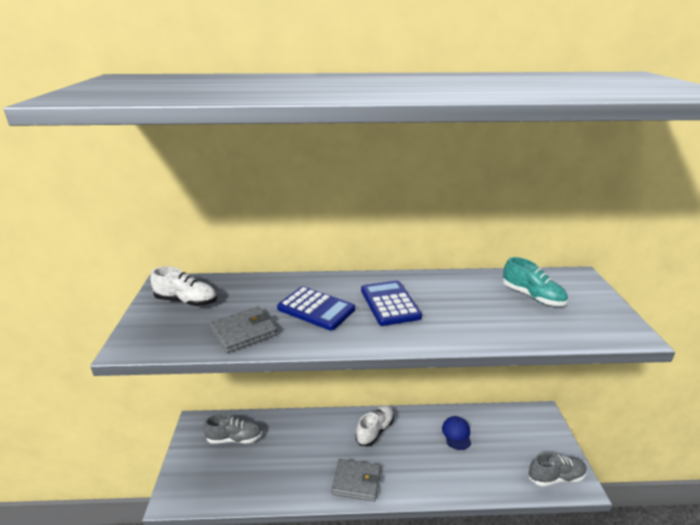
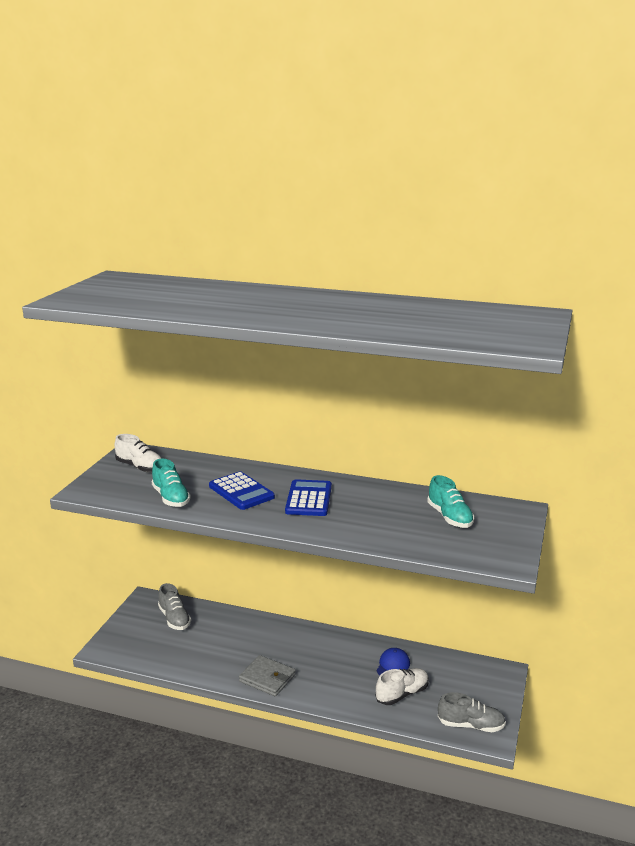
camera: 20 degrees right, 5 degrees down
(234, 438) = (174, 619): grey shoe -> grey shoe turned 45 degrees clockwise
(243, 332) = (171, 498): grey wallet -> turquoise shoe
(375, 431) = (310, 644): white shoe -> white shoe (402, 694)

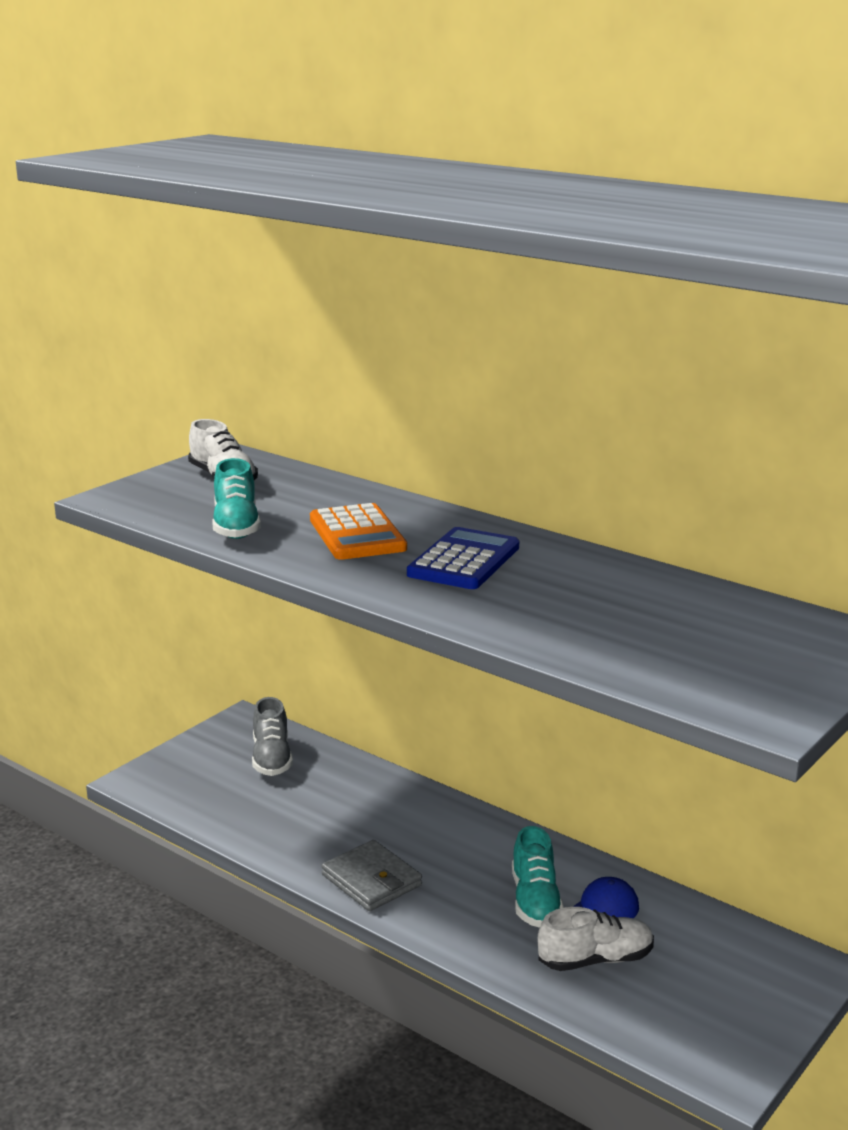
camera: 20 degrees right, 0 degrees up
(241, 492) = (357, 534): blue calculator -> orange calculator
(449, 517) = (704, 626): turquoise shoe -> turquoise shoe (535, 901)
(471, 725) = (699, 1043): grey shoe -> none

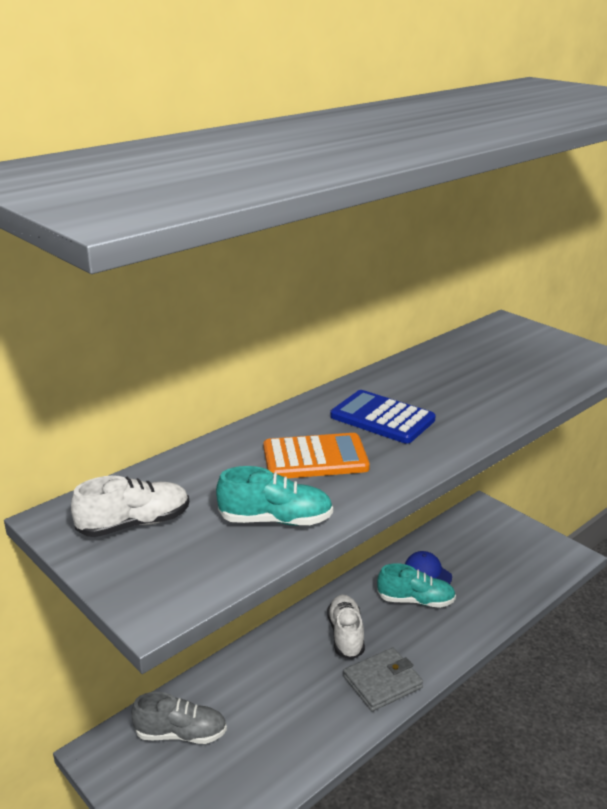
camera: 80 degrees left, 5 degrees up
(595, 960) = (477, 585): white shoe -> white shoe (346, 635)

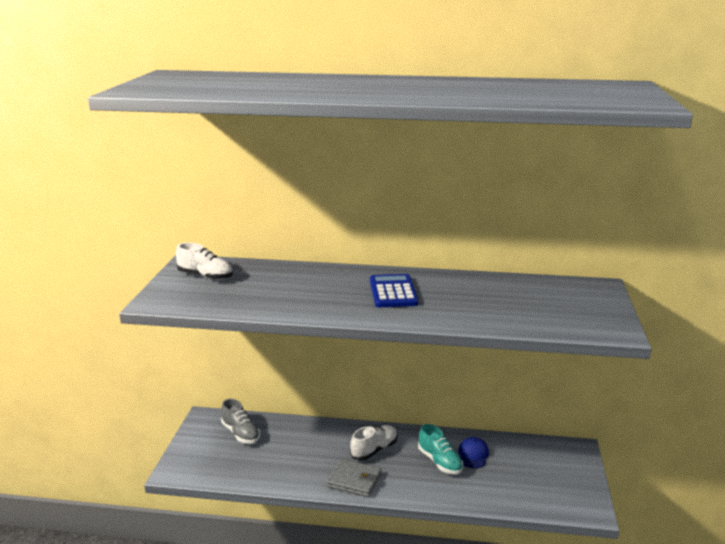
camera: 50 degrees right, 5 degrees down
(276, 520) = (251, 302): turquoise shoe -> none
(315, 458) = (321, 291): orange calculator -> none

